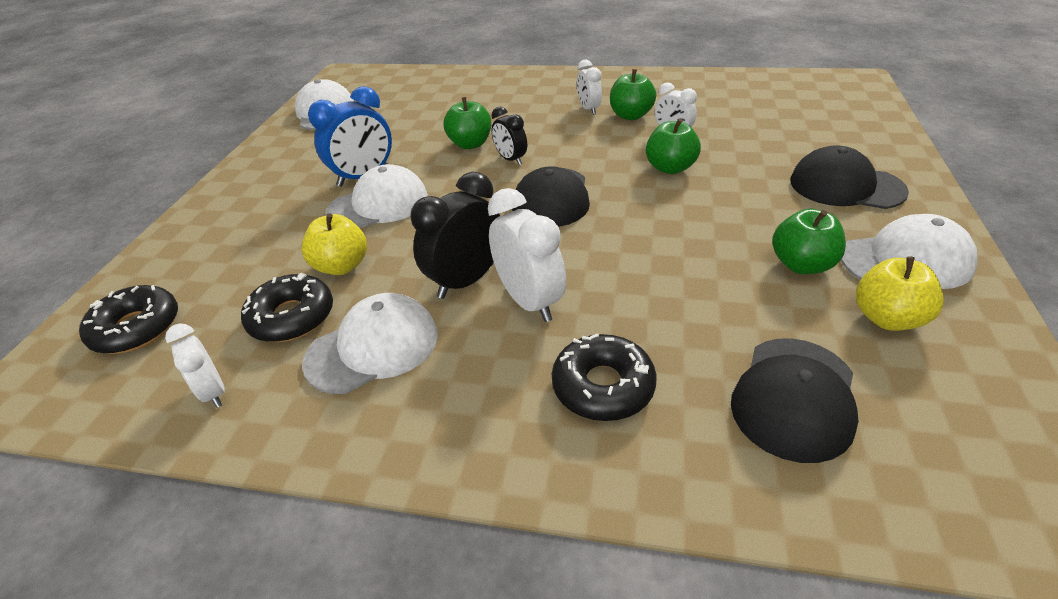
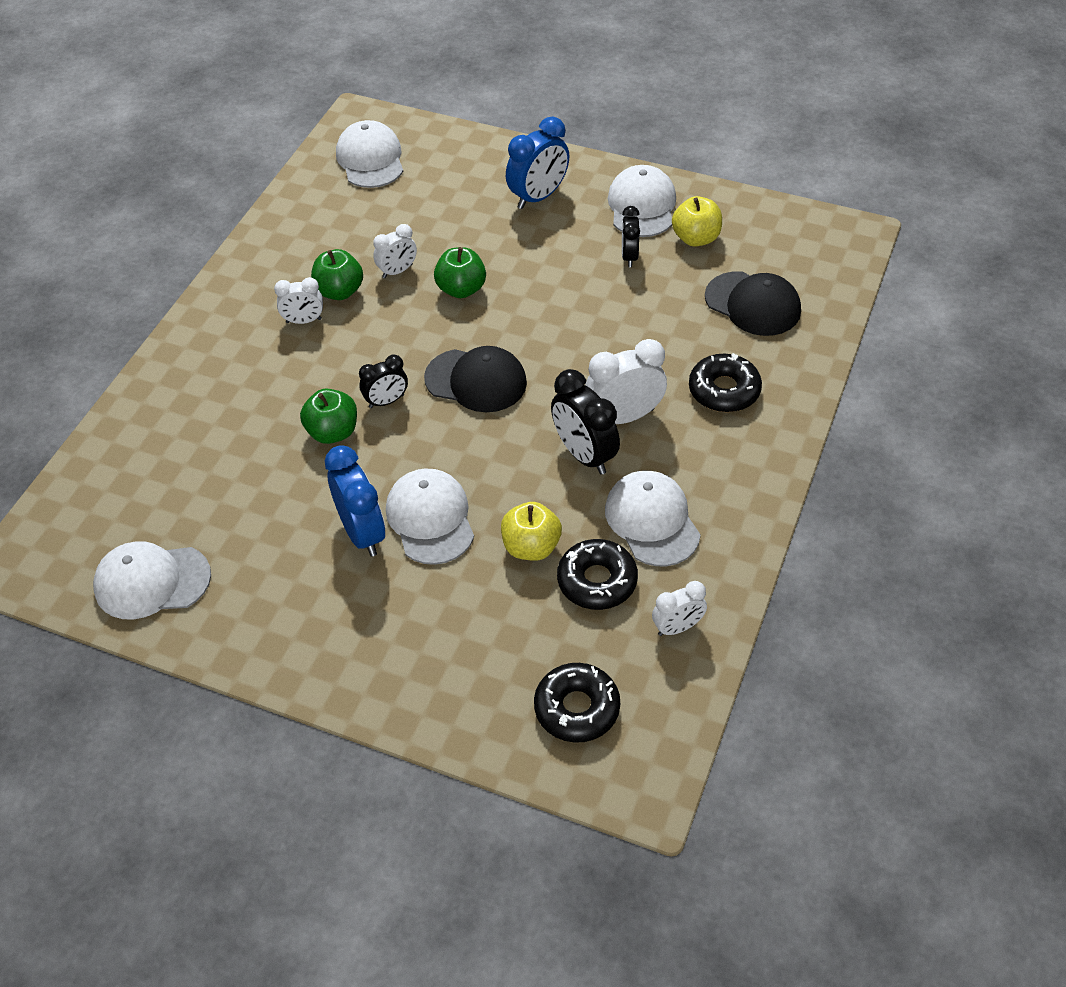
camera: 80 degrees left, 10 degrees up
(802, 265) = (629, 256): green apple -> black clock
(808, 95) = (370, 159): none -> white cap
(846, 186) = (538, 197): black cap -> blue clock

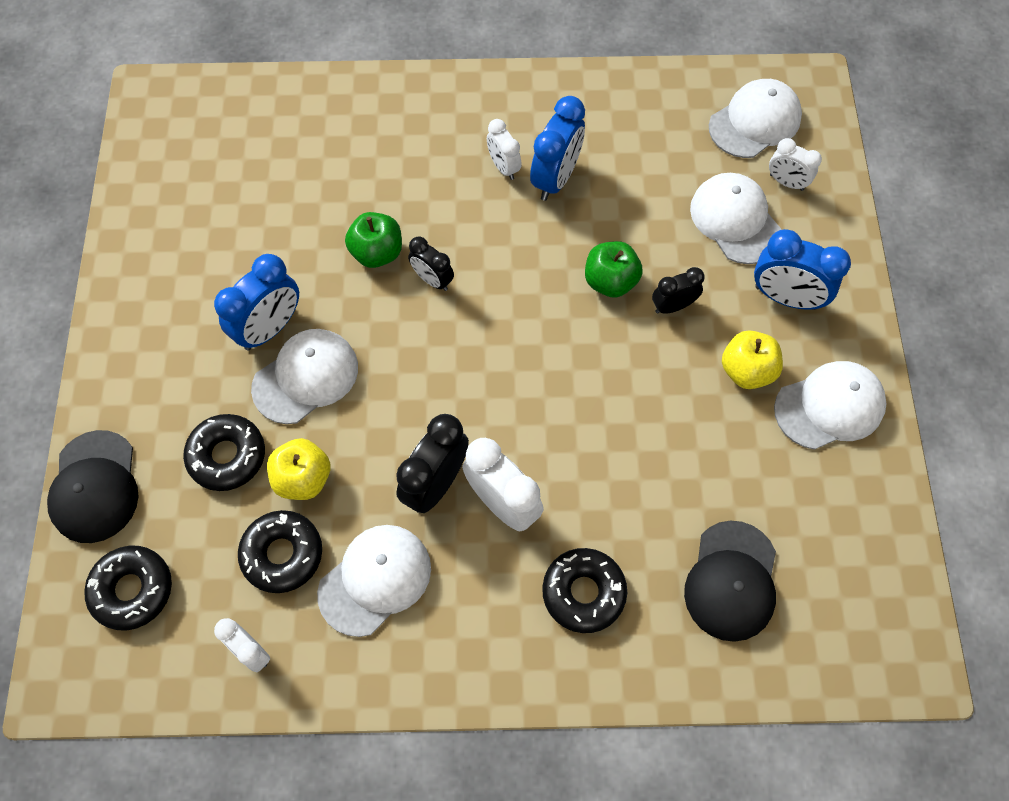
camera: 65 degrees right, 15 degrees up
(152, 581) = (165, 195): white cap -> white cap (735, 220)
(339, 291) = (555, 178): green apple -> blue clock
(397, 271) = (607, 215): white clock -> white clock (786, 182)
(476, 381) = (492, 345): black cap -> black cap (95, 487)
(478, 599) = (227, 456): none -> black donut
(629, 256) = (740, 423): black clock -> black clock (673, 306)
(696, 238) = (807, 483): yellow apple -> yellow apple (746, 370)

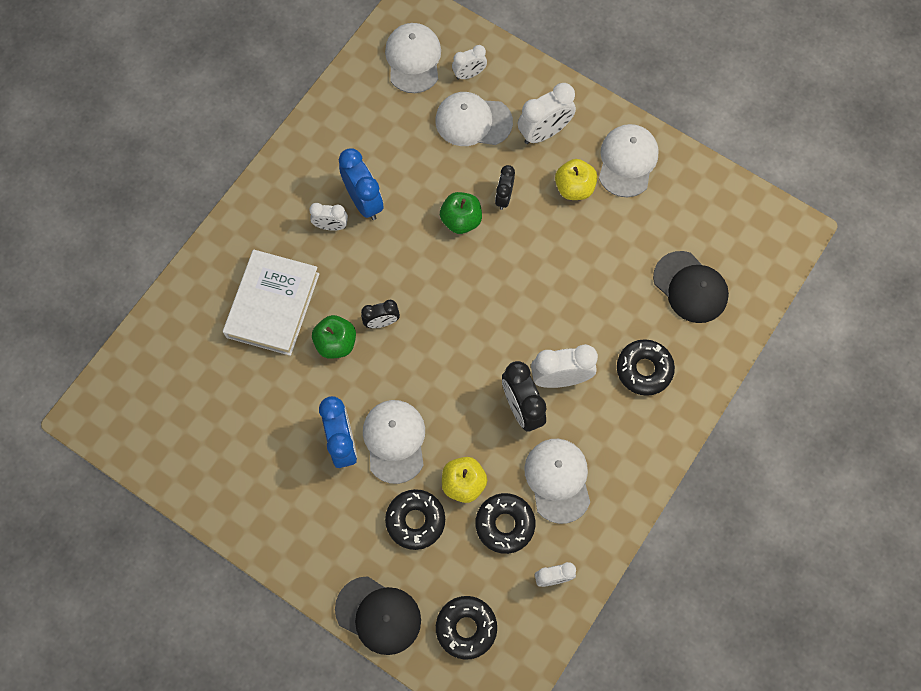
camera: 55 degrees left, 5 degrees up
(376, 171) = (273, 305): none -> white book
(785, 297) = (544, 133): blue clock -> white clock

